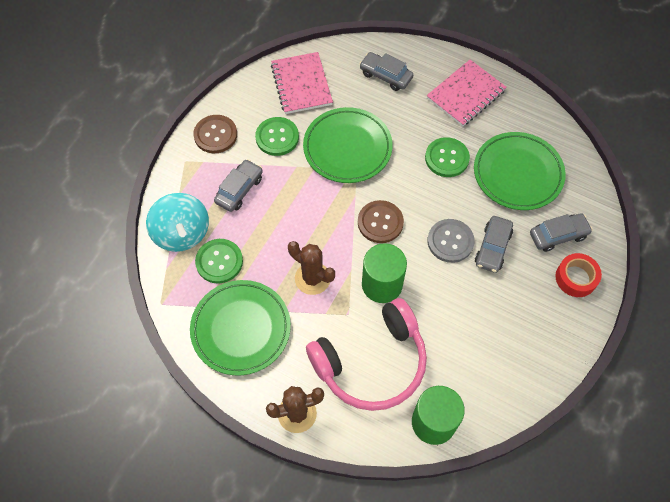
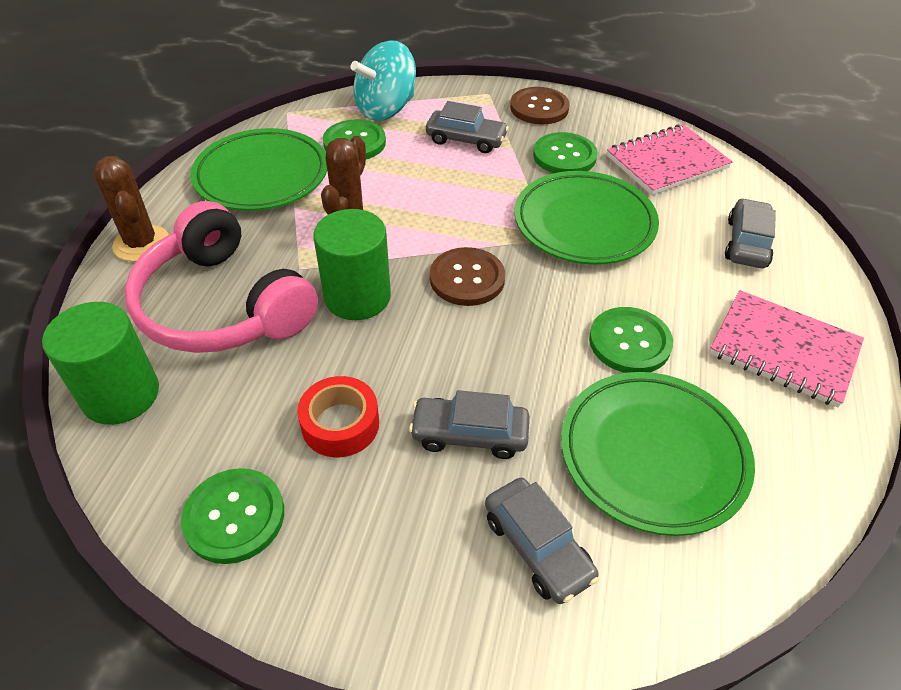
camera: 75 degrees right, 15 degrees down
(450, 241) = (462, 370): grey button -> none
(524, 364) = (234, 517): none -> green button
(576, 278) = (444, 595): red tape -> red tape (340, 424)

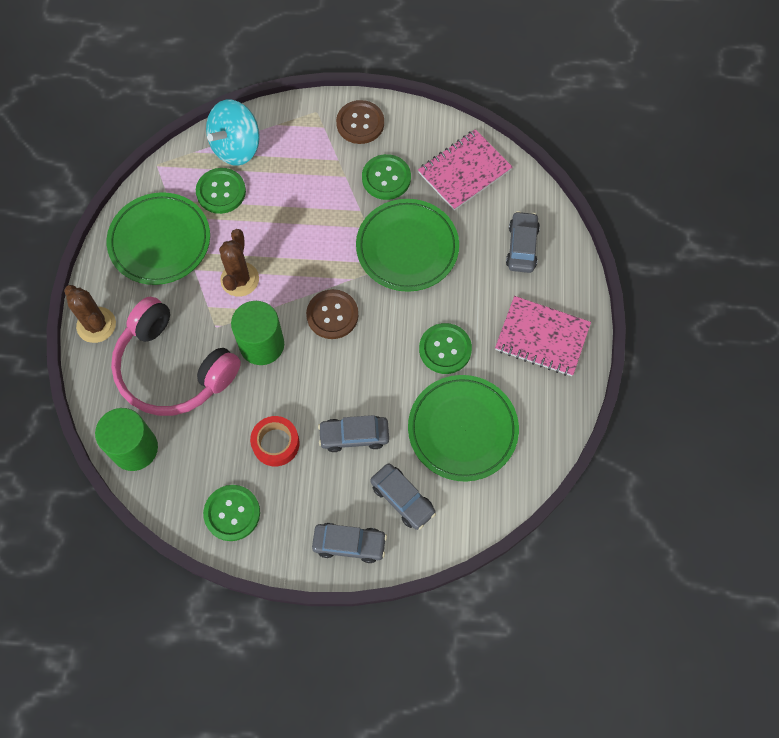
camera: 10 degrees left, 20 degrees up
(466, 140) = (307, 172): grey car -> grey car (349, 544)

